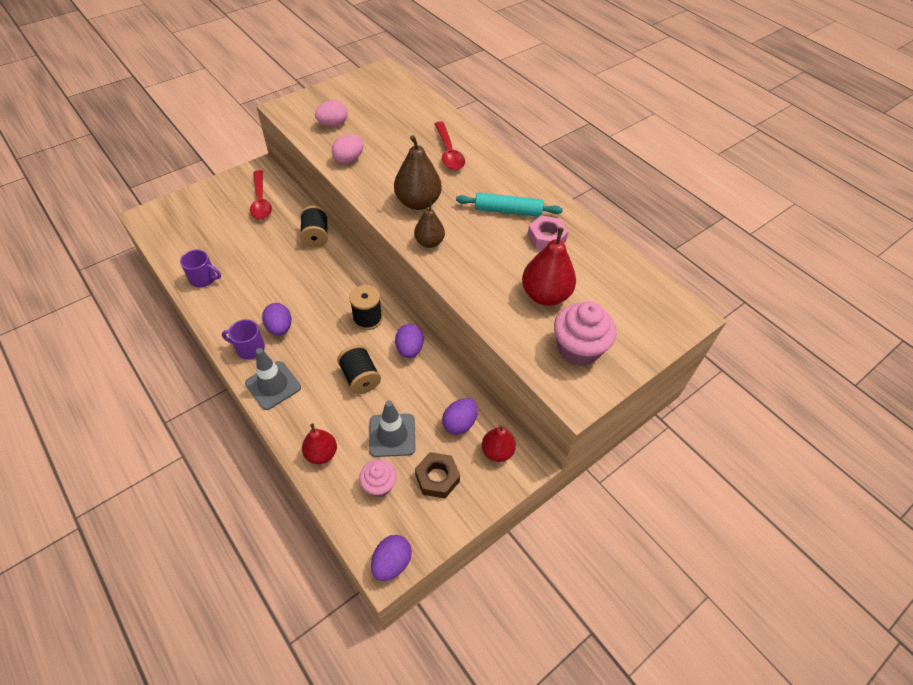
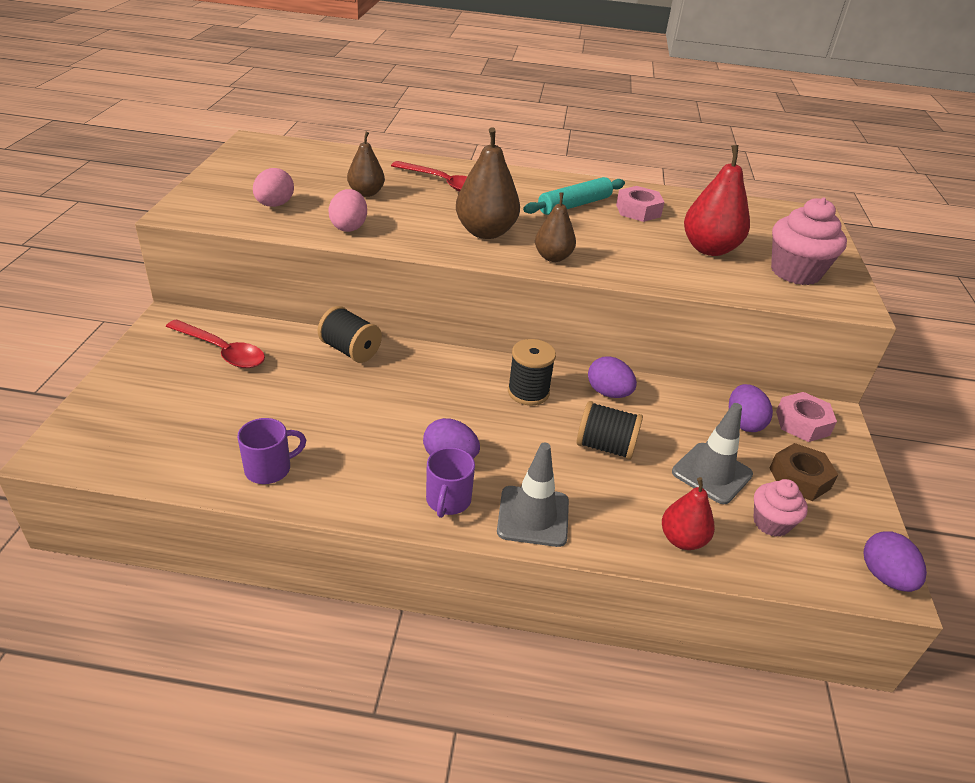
camera: 45 degrees left, 15 degrees down
(249, 348) = (448, 500): purple mug -> purple mug turned 45 degrees counterclockwise
(392, 138) = (366, 193): none -> brown pear
(497, 451) = (802, 423): red pear -> pink nut

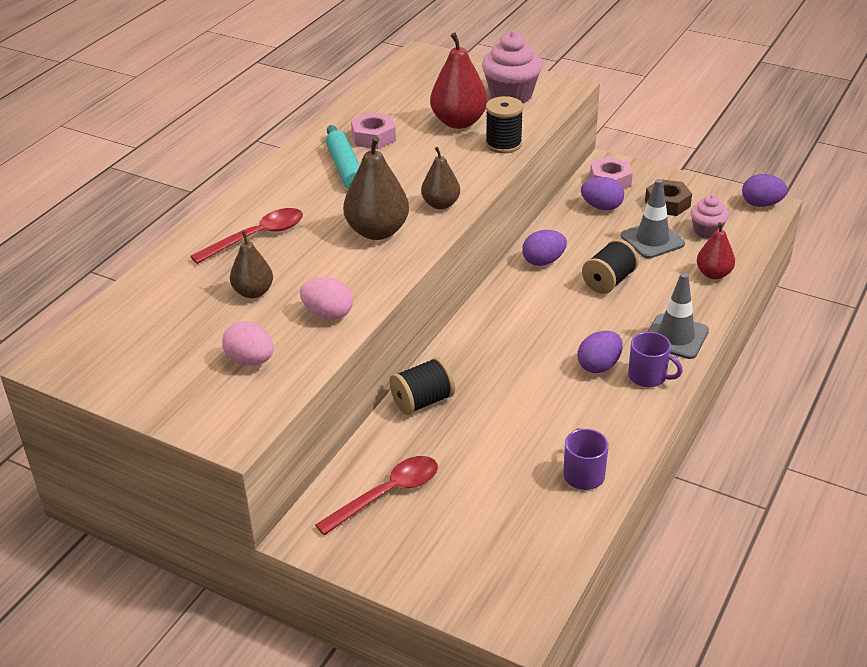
camera: 65 degrees left, 0 degrees up
(528, 392) = (527, 304): black spool -> black spool (503, 144)

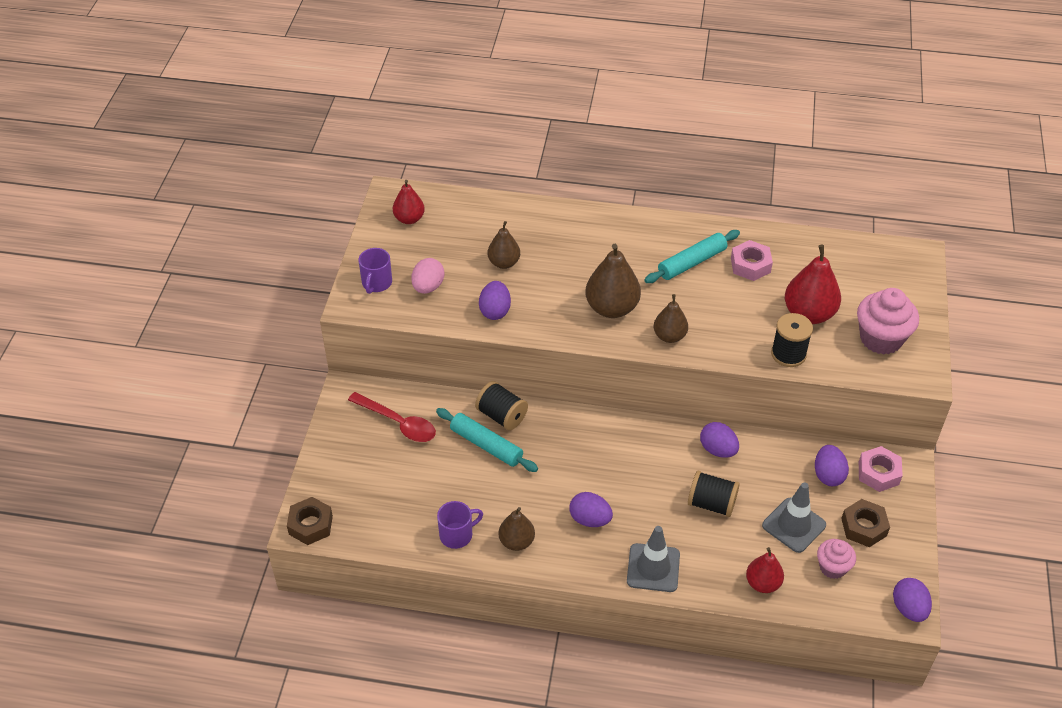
camera: 70 degrees right, 10 degrees up
(114, 355) = (409, 219): none -> red pear
(257, 237) = (572, 242): red spoon -> none
(328, 314) = (495, 311): pink egg -> purple egg
(460, 423) = (486, 445): none -> turquoise rolling pin
(518, 614) = (310, 525): none -> brown nut
(610, 427) = (516, 542): none -> brown pear
(648, 377) = (590, 557): purple mug -> purple mug (376, 283)

